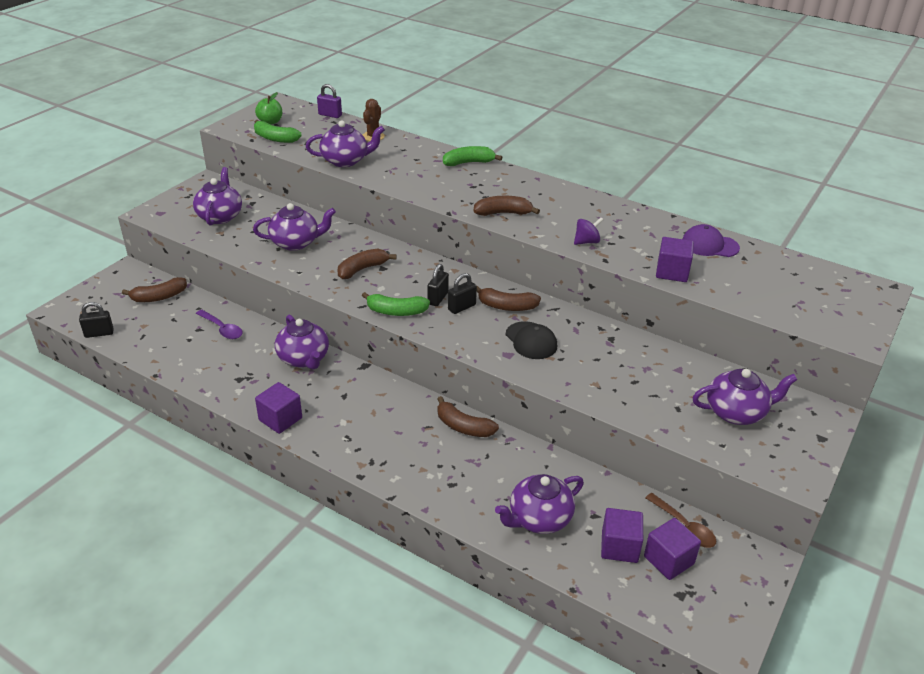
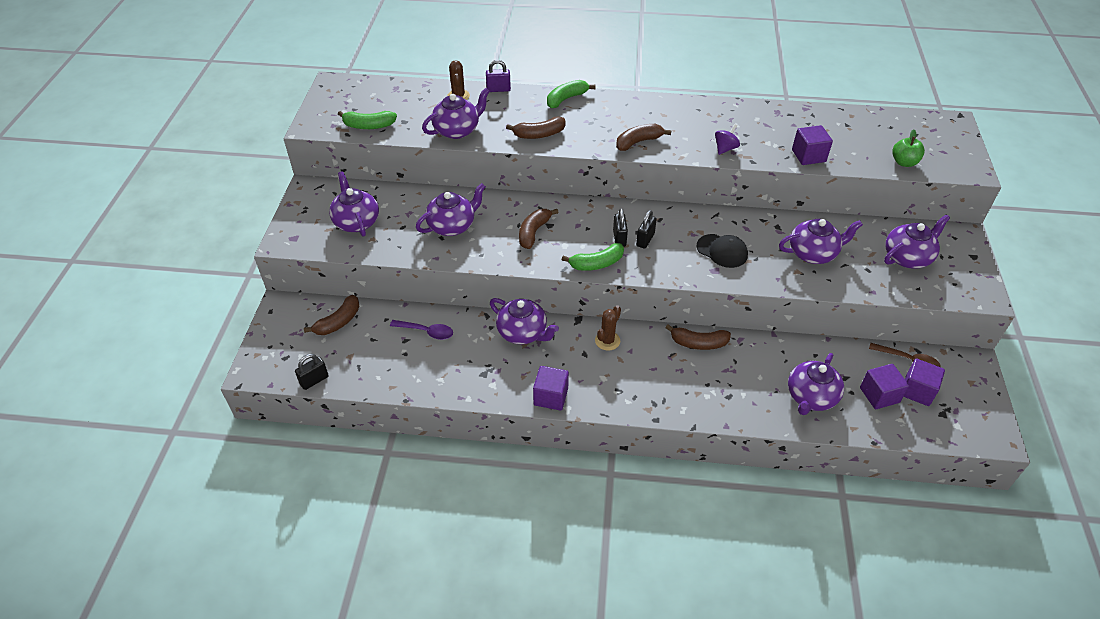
camera: 25 degrees left, 10 degrees up
(270, 122) = (346, 108): green apple -> green apple (904, 162)
(330, 115) = (397, 83): purple padlock -> purple padlock (498, 89)
(375, 392) = (607, 341): none -> brown cactus
(506, 306) = (679, 226): brown banana -> brown banana (539, 134)
(628, 374) = (813, 253): none -> purple teapot
(709, 245) = (815, 121): purple cap -> none

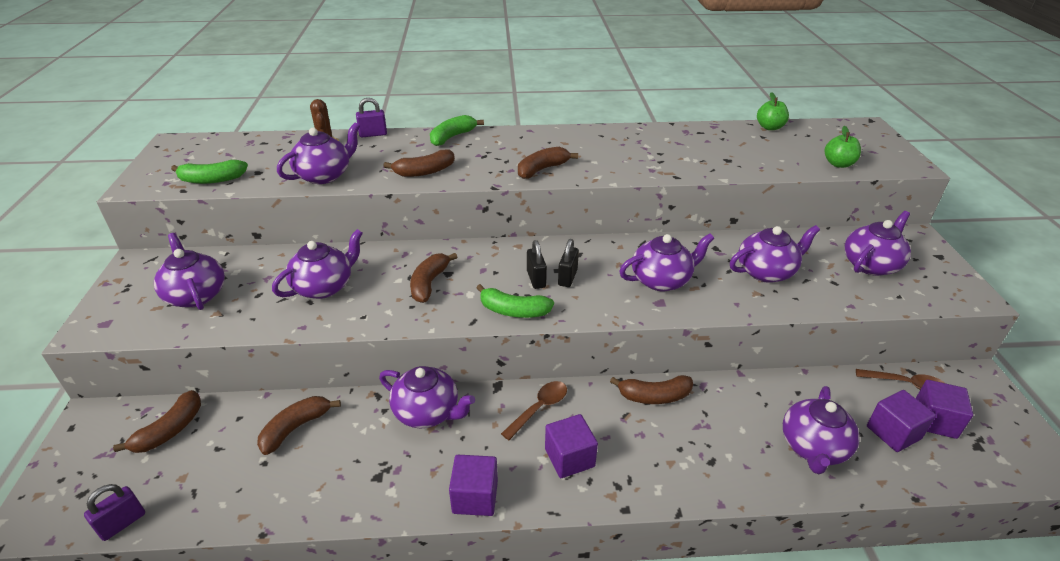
camera: 10 degrees left, 10 degrees down
(314, 380) = (122, 523): black padlock -> purple padlock
(426, 332) = (295, 428): purple spoon -> brown banana
(597, 264) = (513, 311): green banana -> green banana turned 45 degrees clockwise
(607, 341) = (539, 408): brown cactus -> brown spoon
(722, 251) = (661, 280): black cap -> purple teapot
(725, 148) = (642, 167): purple spinning top -> none
(808, 156) = (735, 166): purple cube -> purple cube (569, 458)
(858, 114) = (769, 127): none -> green apple

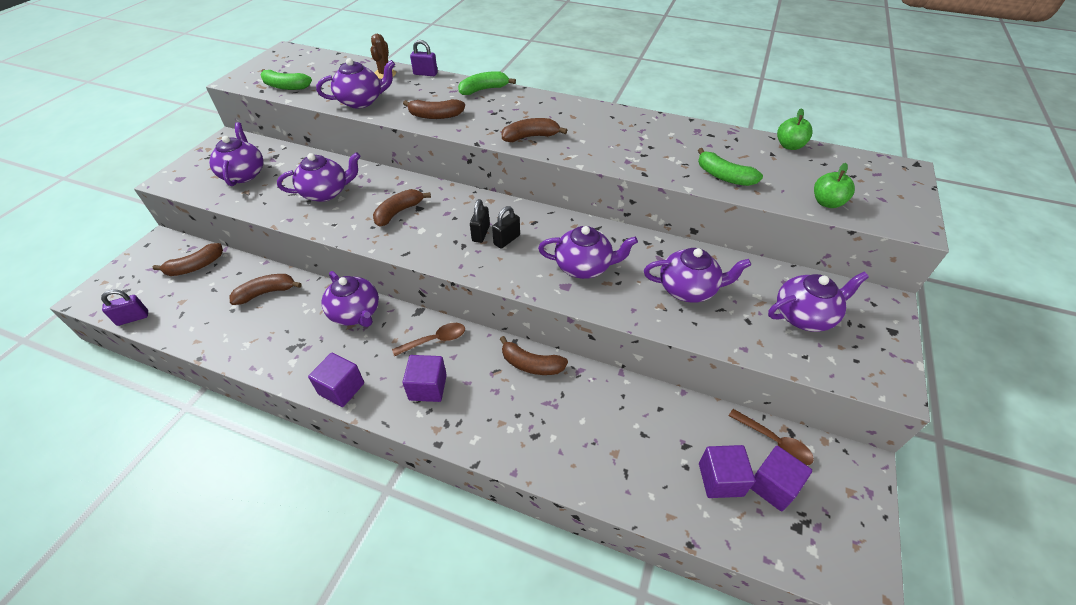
camera: 25 degrees right, 10 degrees up
(513, 311) = (442, 254): green banana -> green banana (724, 176)
(813, 447) = (632, 461): purple teapot -> none

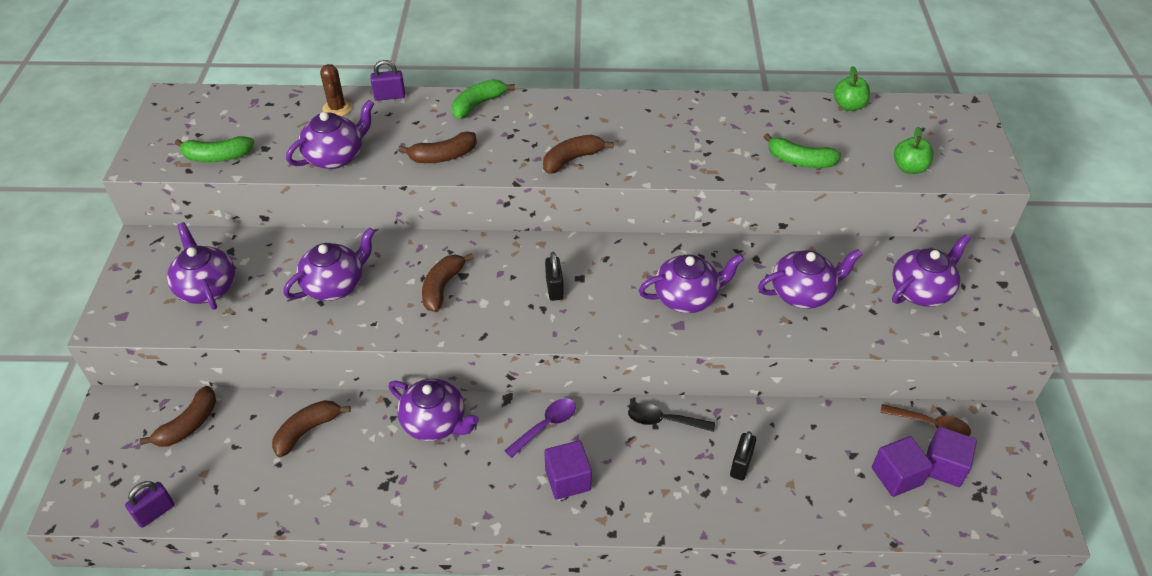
camera: 20 degrees left, 0 degrees up
(341, 388) = (473, 511): purple cube -> none
(435, 340) = (546, 426): brown spoon -> purple spoon
(507, 240) = (588, 288): black padlock -> black padlock (741, 465)
(531, 364) = (664, 420): brown banana -> black spoon

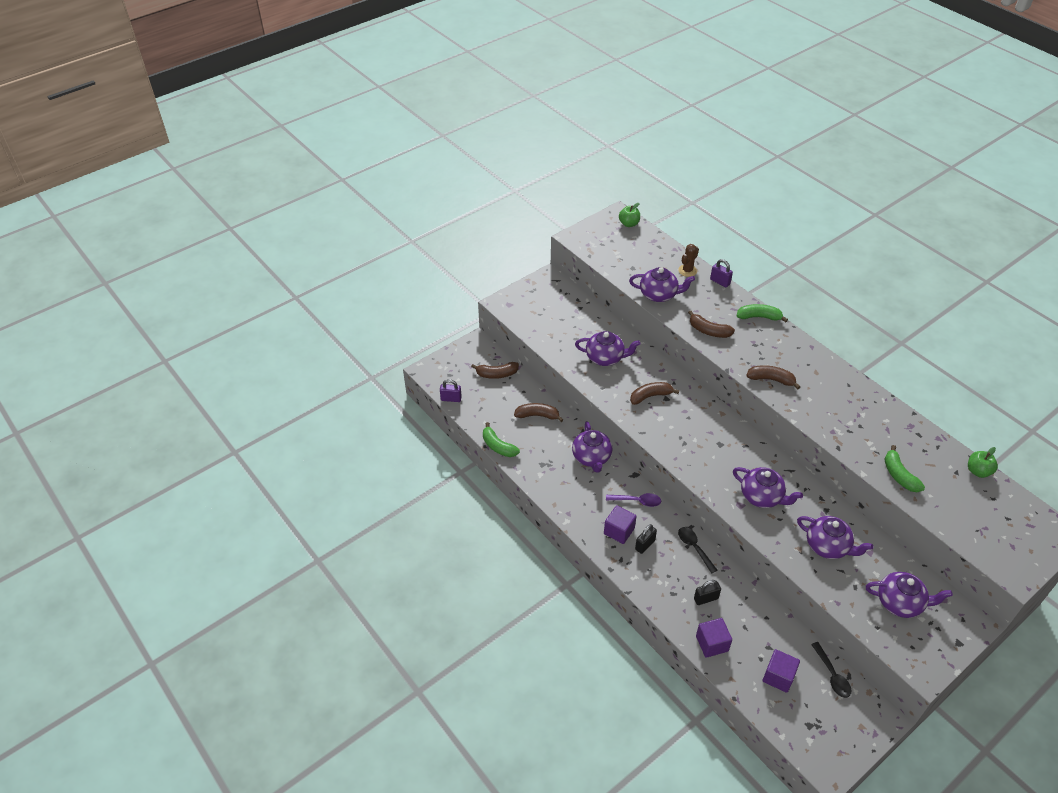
camera: 50 degrees right, 0 degrees up
(207, 287) = (553, 317): purple teapot -> none
(217, 157) = (608, 258): green banana -> green banana (498, 446)
(554, 288) = (701, 438): black padlock -> black padlock (645, 545)
(909, 168) = (963, 530): green apple -> green apple (629, 224)
(930, 425) = (832, 675): brown spoon -> black spoon
(943, 466) = (810, 697): purple cube -> purple cube (712, 643)

